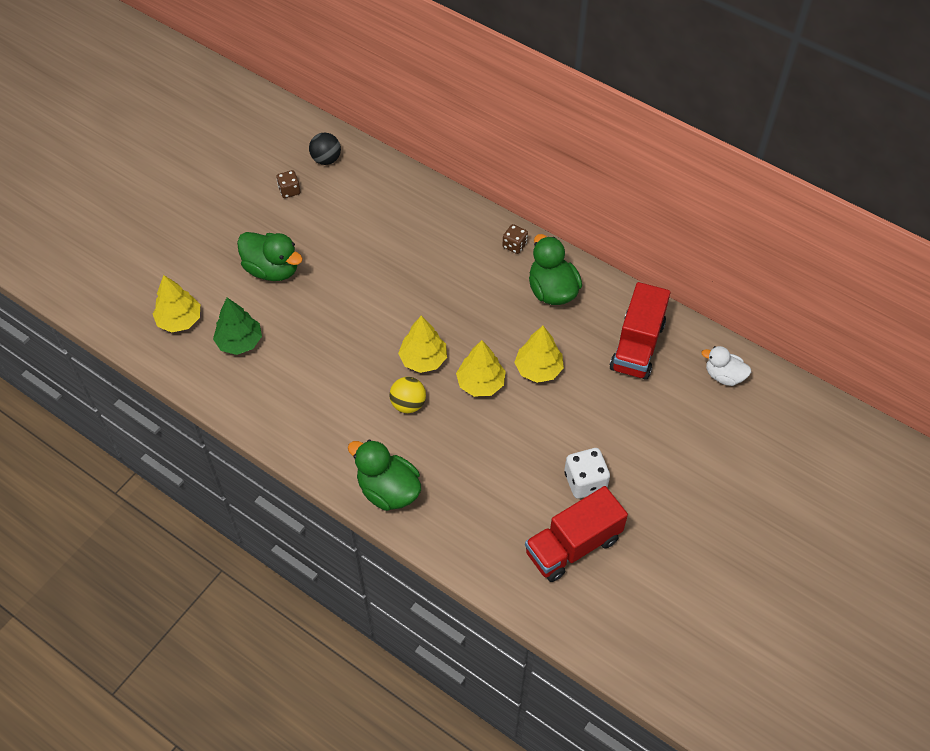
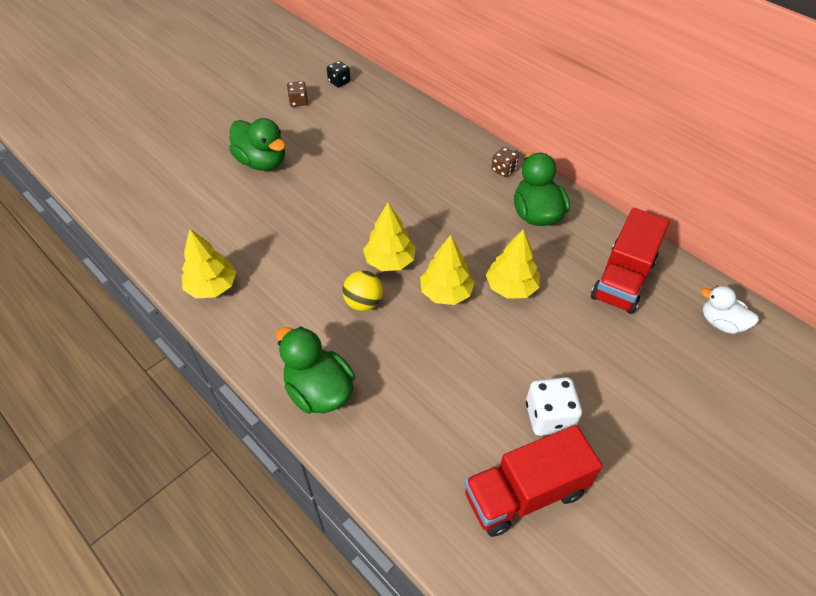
camera: 10 degrees right, 5 degrees down
(180, 320) = (159, 194): yellow tree -> yellow tree (212, 287)
(240, 342) = (209, 220): green tree -> none
(326, 159) = (339, 82): black ball -> black dice

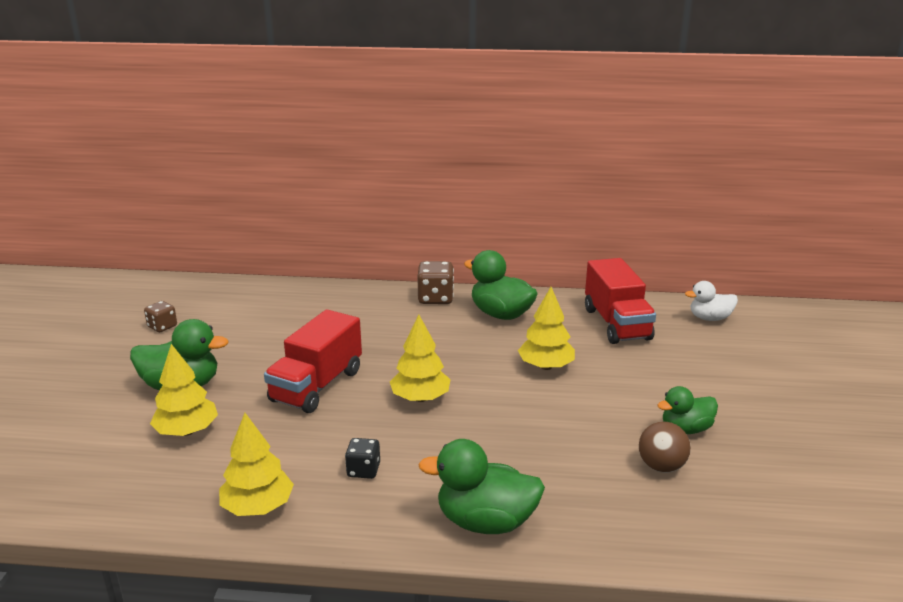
camera: 40 degrees left, 25 degrees down
(339, 82) = (190, 297): black dice -> black dice (363, 470)
(363, 302) = (437, 438): yellow ball -> none
(446, 292) = (499, 395): yellow tree -> yellow tree (187, 431)
(486, 435) = (661, 467): none -> brown ball
(503, 170) = (435, 298): brown dice -> brown dice, size x1.60
(525, 493) = (737, 485): red truck -> red truck (317, 386)
(549, 417) = (685, 429): white dice -> green duck

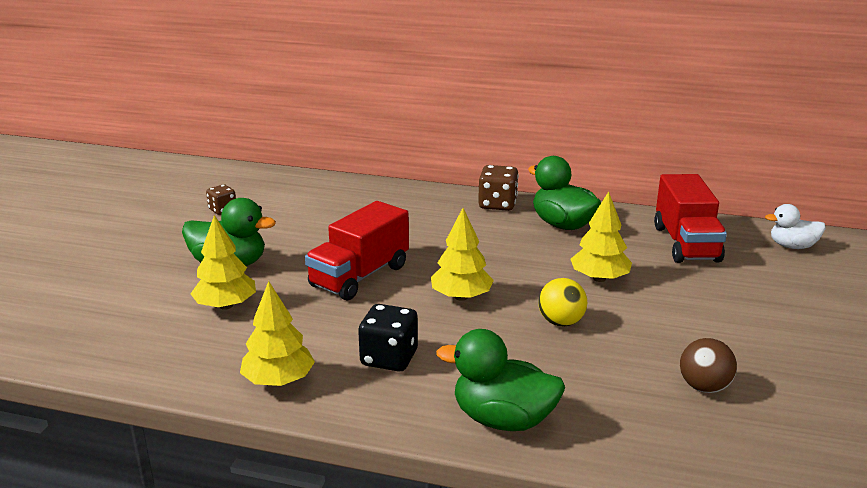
camera: 10 degrees right, 0 degrees up
(363, 470) = (389, 358): black dice -> black dice, size x1.60
(519, 415) = (561, 322): none -> yellow ball
(685, 429) = (739, 353): green duck -> none

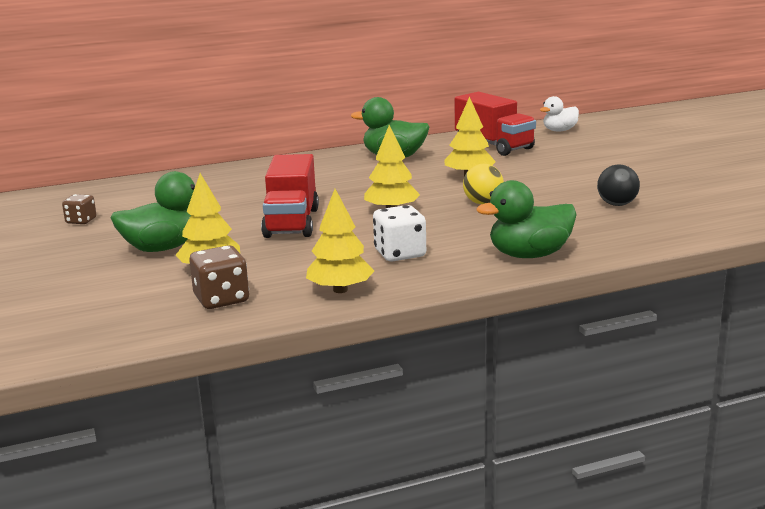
camera: 35 degrees left, 5 degrees down
(389, 358) = (400, 254): black dice -> white dice
(497, 204) = (324, 158): brown dice -> brown dice (221, 299)
(704, 387) = (617, 204): brown ball -> black ball

